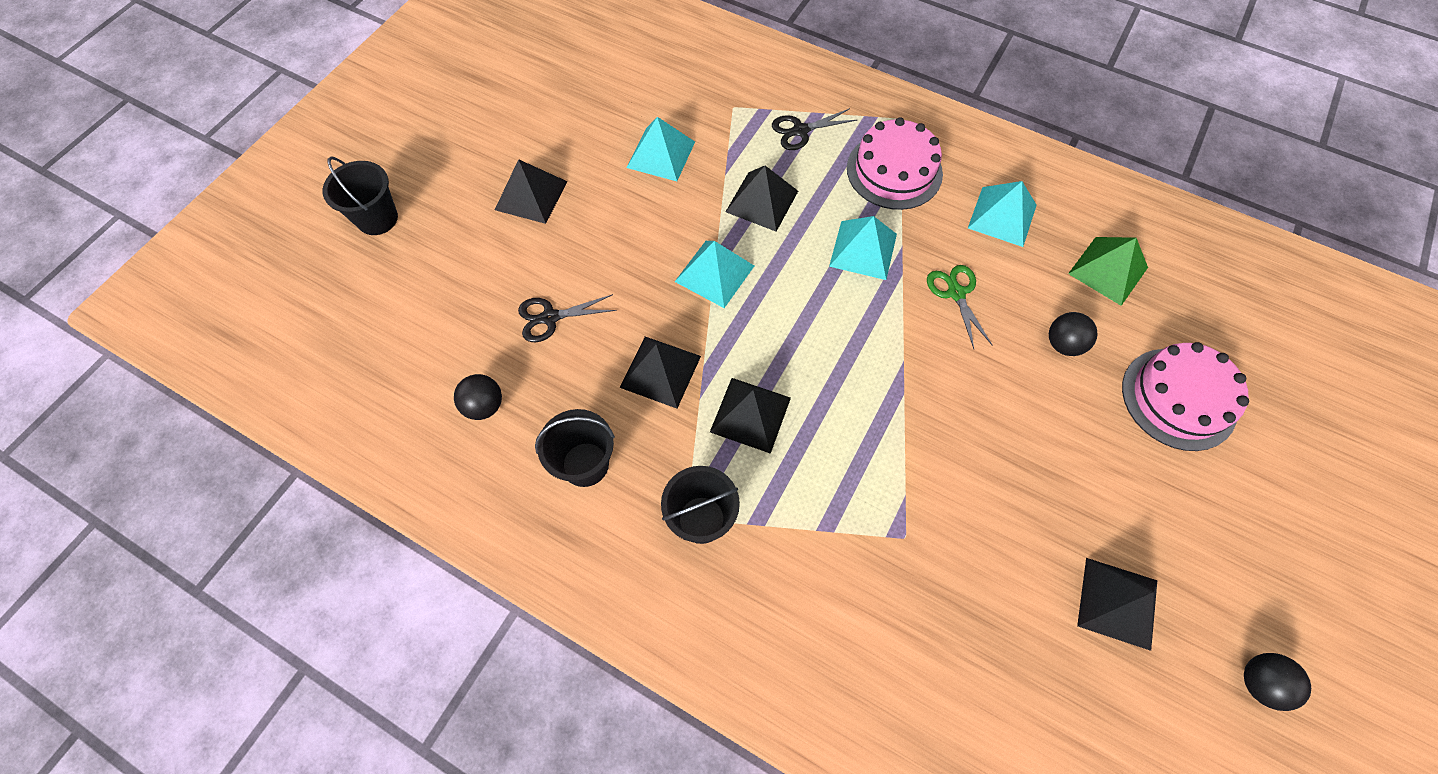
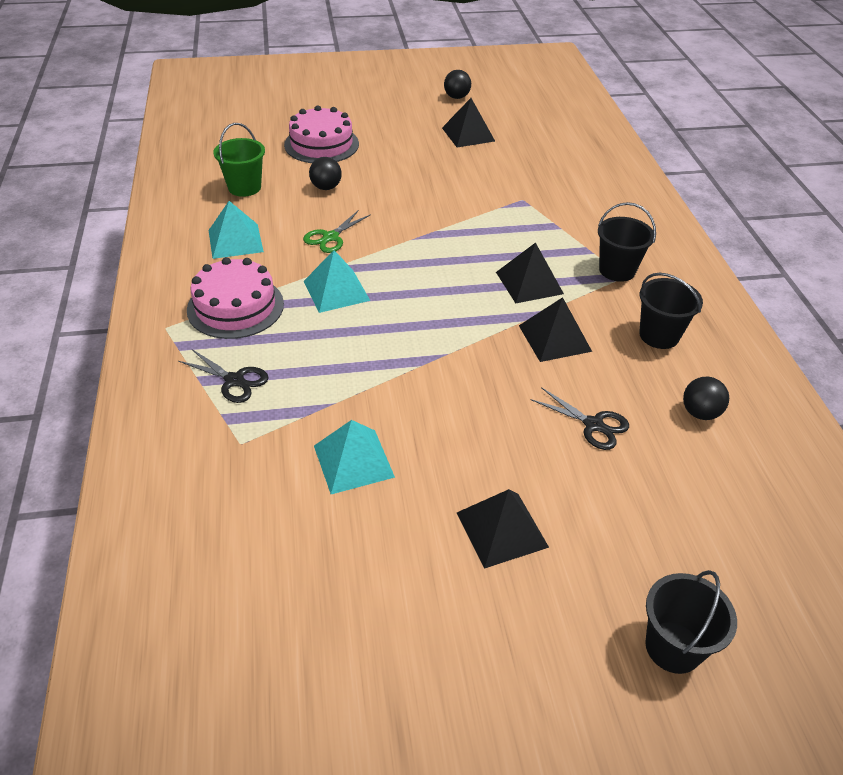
camera: 130 degrees left, 20 degrees down
(714, 273) = (443, 354): turquoise pyramid -> none
(762, 201) = (342, 364): black pyramid -> none
(1108, 270) = (244, 187): green pyramid -> green bucket

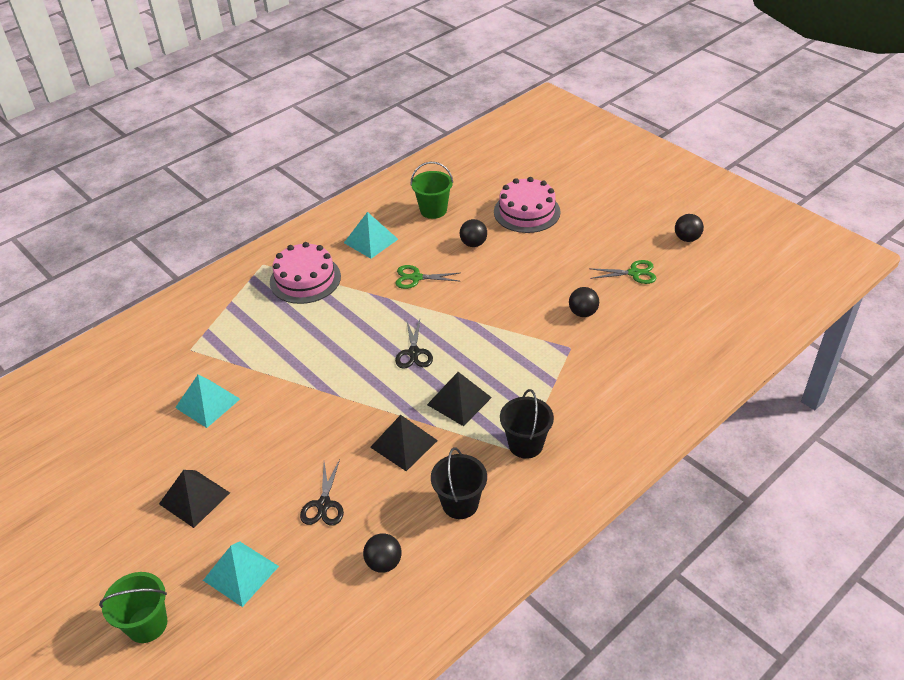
camera: 60 degrees right, 0 degrees up
(234, 380) = (239, 317): black scissors -> black scissors (414, 352)
(336, 290) = (360, 311): turquoise pyramid -> turquoise pyramid (240, 573)
(468, 134) = (634, 273): black pyramid -> green scissors
(487, 176) = (583, 313): none -> black ball
(673, 647) = (147, 624): black bucket -> green bucket

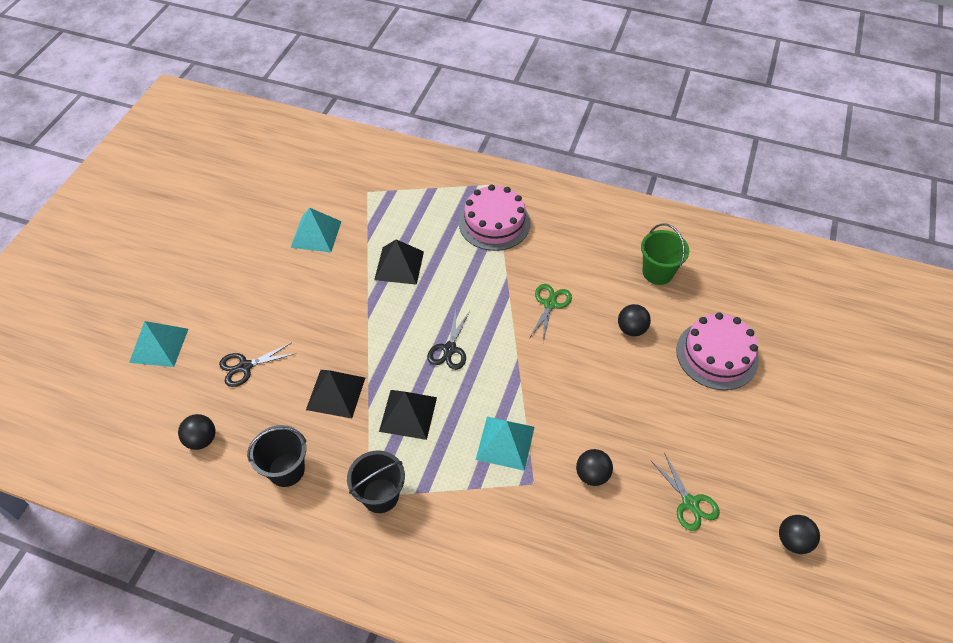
camera: 60 degrees right, 10 degrees up
(147, 624) = (97, 312): green bucket -> none
(194, 498) = (218, 278): black pyramid -> black pyramid (399, 265)
(371, 241) = (577, 244): turquoise pyramid -> turquoise pyramid (505, 443)
(414, 352) = (449, 349): black scissors -> black scissors turned 45 degrees counterclockwise
(416, 278) = (550, 304): green scissors -> green scissors turned 45 degrees clockwise

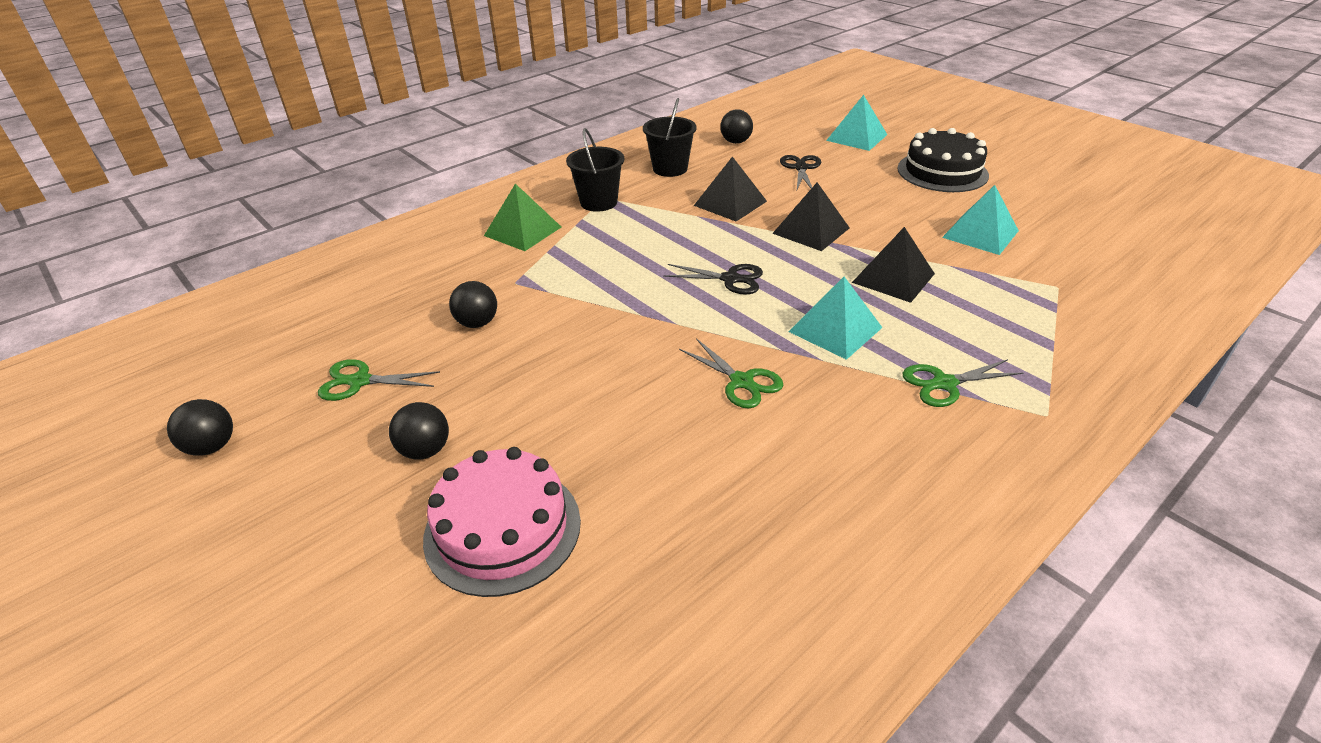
camera: 120 degrees right, 15 degrees down
(217, 272) = (942, 172): none -> black cake
(408, 414) = (669, 234): black pyramid -> black pyramid (811, 230)
(449, 349) = (730, 279): black scissors -> black scissors turned 150 degrees clockwise
(460, 528) = (523, 231): none -> green pyramid
(494, 223) = (944, 383): pink cake -> green scissors
(505, 443) = (576, 280): turquoise pyramid -> turquoise pyramid (835, 329)
(631, 329) = (634, 447): black ball -> black ball (425, 450)
(657, 272) = (722, 542): green bucket -> none

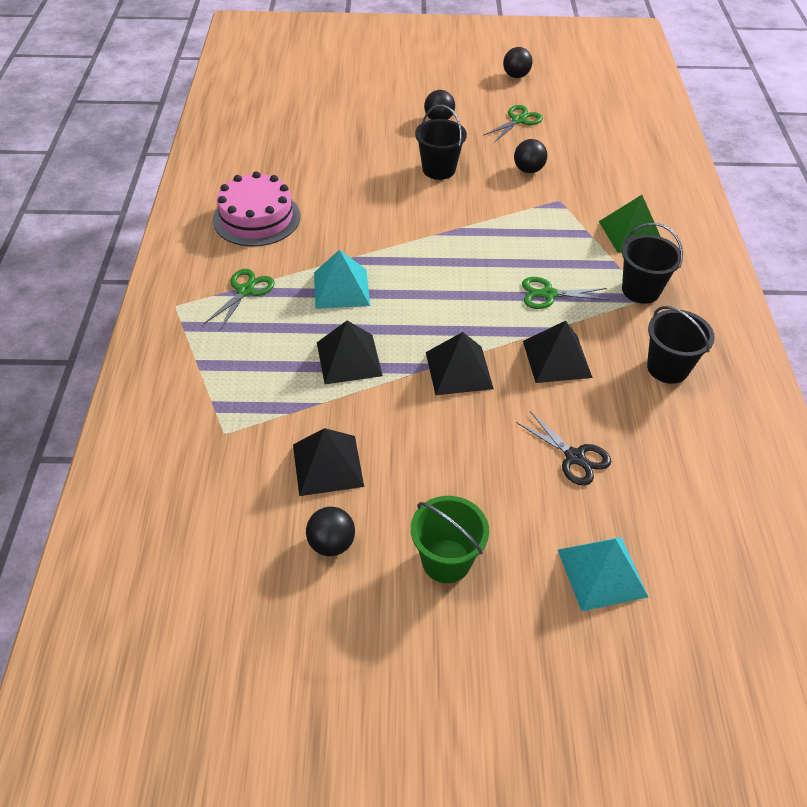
camera: 130 degrees right, 10 degrees up
(503, 529) = (364, 120): pink cake -> pink cake (256, 218)
(552, 383) = (438, 169): none -> black bucket
(730, 279) = (449, 284): black scissors -> none
(736, 142) = (689, 458): black ball -> black ball (331, 543)
(741, 382) = (353, 225): green scissors -> green scissors (548, 294)
(942, 172) = (446, 561): black cake -> green bucket
(980, 234) = (328, 465): turquoise pyramid -> black pyramid

